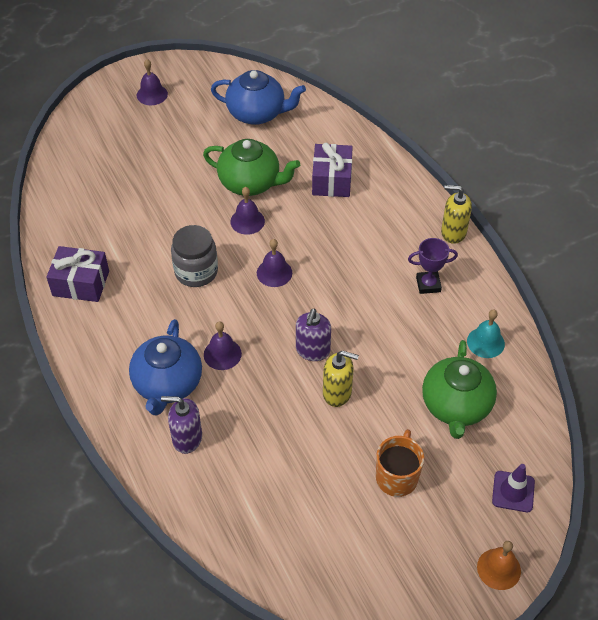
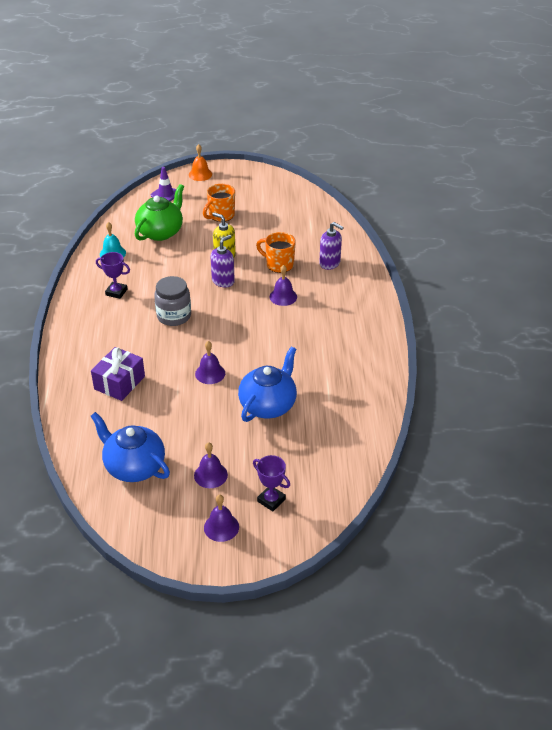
camera: 155 degrees left, 10 degrees down
(81, 283) = (363, 370): purple gift -> none
(120, 126) = (271, 500): none -> purple trophy
(167, 384) = (328, 292): blue teapot -> blue teapot (268, 405)
(196, 271) = (272, 350): grey jar -> grey jar (174, 316)
(250, 183) = (186, 403): green teapot -> none
(256, 408) = (279, 264): none -> orange mug
(274, 273) = (215, 332): purple bell -> purple bell (210, 475)
(453, 232) = (67, 316): yellow soap dispenser -> none

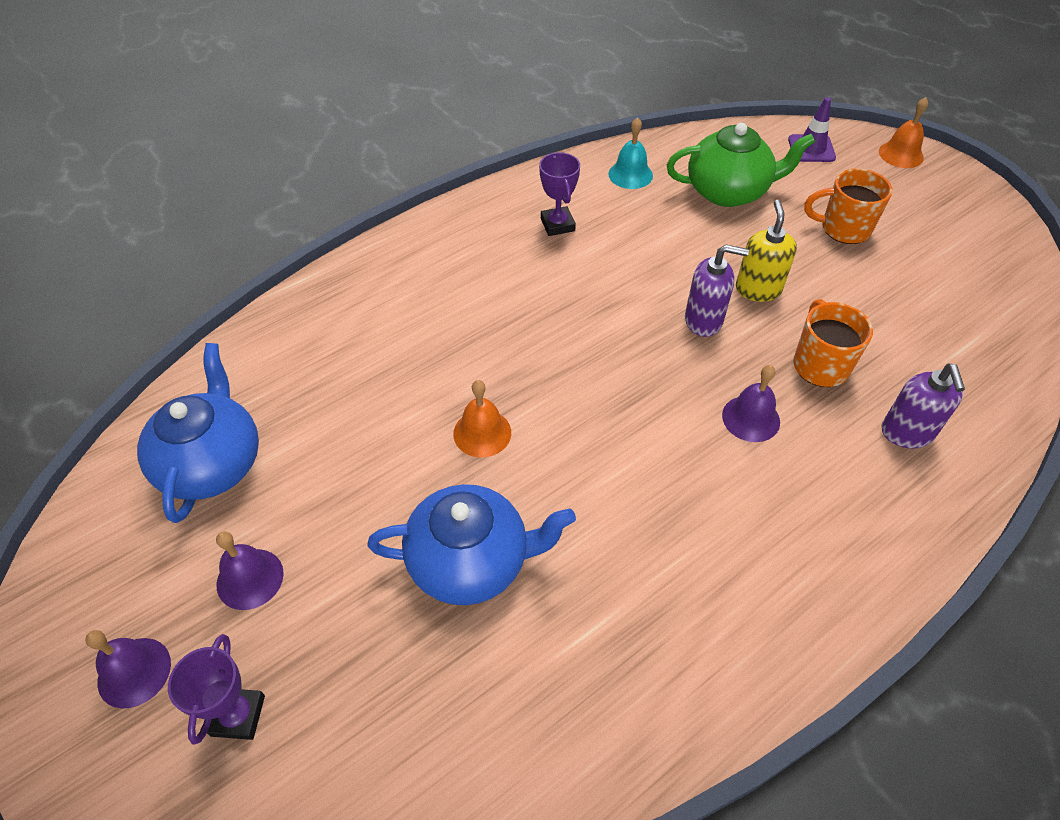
camera: 55 degrees right, 10 degrees up
(119, 382) = (377, 339): purple gift -> none
(174, 316) = (569, 312): grey jar -> none
(210, 373) = (482, 433): purple bell -> orange bell

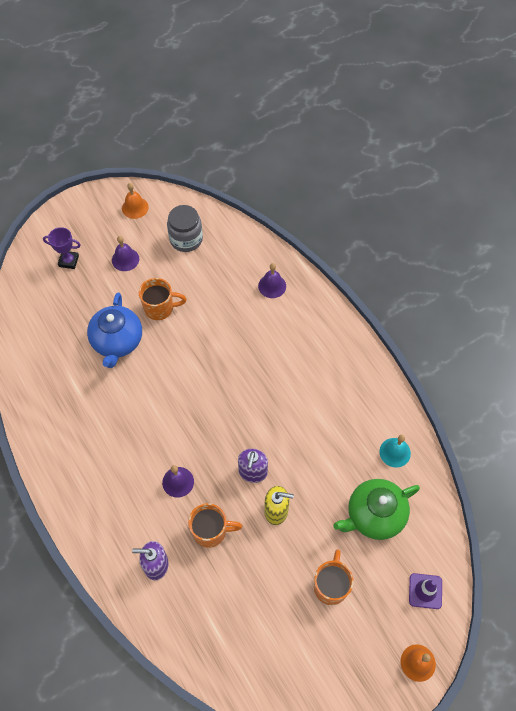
camera: 95 degrees right, 10 degrees up
(134, 672) = (93, 226): purple bell -> purple bell (272, 286)
(212, 463) = (186, 239): blue teapot -> grey jar
(386, 491) = (160, 308): none -> orange mug
(482, 433) = (187, 349): orange bell -> orange bell (135, 207)
(557, 225) = (344, 400): purple trophy -> none
(728, 192) = (374, 515): green teapot -> green teapot turned 60 degrees clockwise

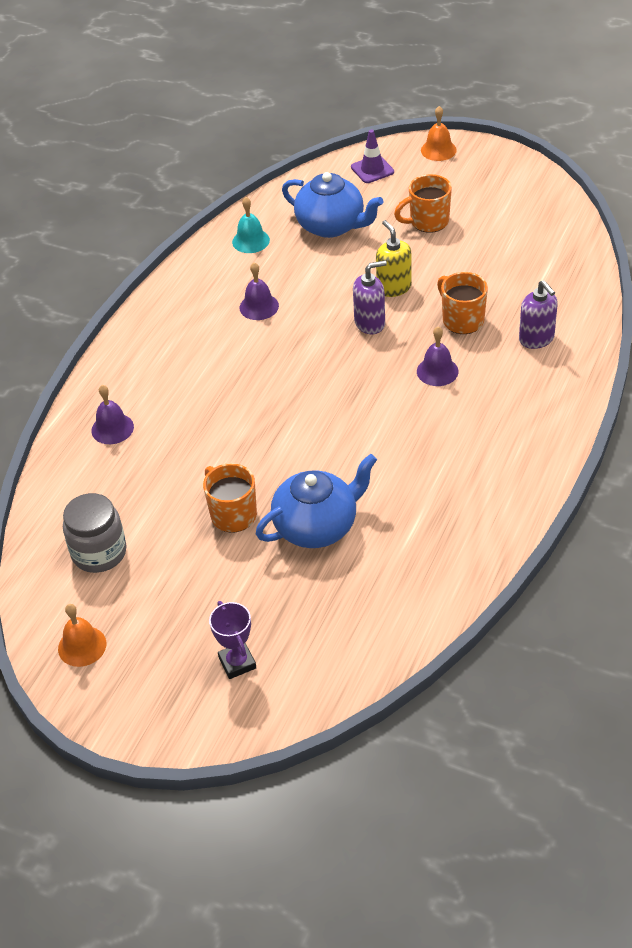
camera: 120 degrees left, 15 degrees down
(125, 259) = (183, 599): purple bell -> purple bell (259, 306)
(374, 515) = (331, 226): green teapot -> blue teapot

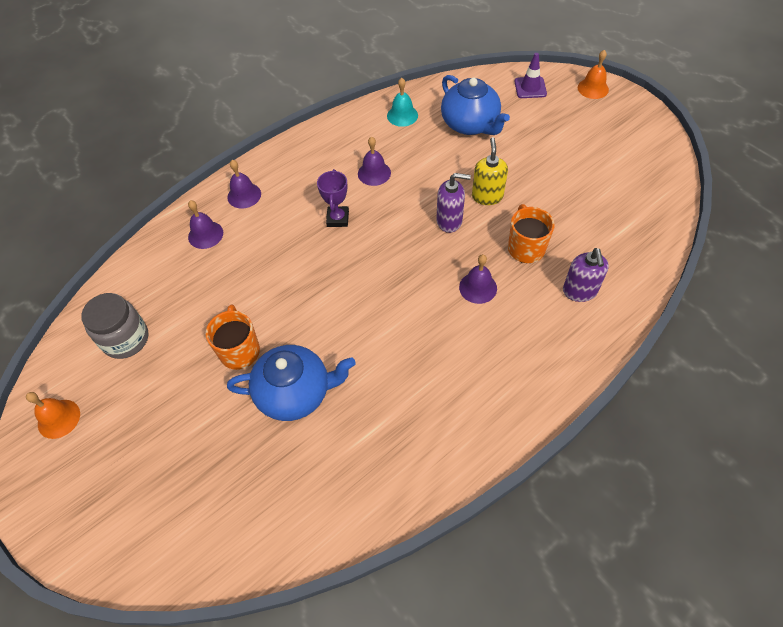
camera: 25 degrees right, 10 degrees up
(127, 377) = (244, 195): none -> purple bell
(237, 663) = (154, 496): purple trophy -> purple trophy (338, 219)
(428, 222) = (548, 148): orange mug -> none

